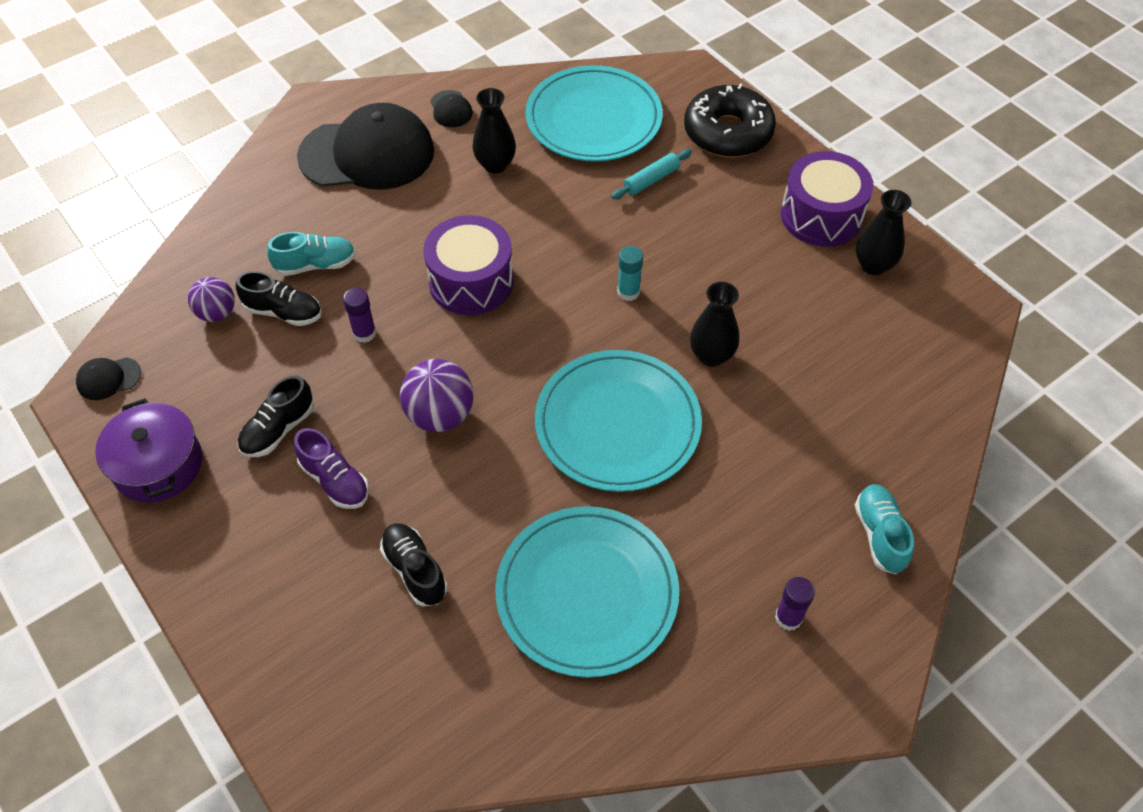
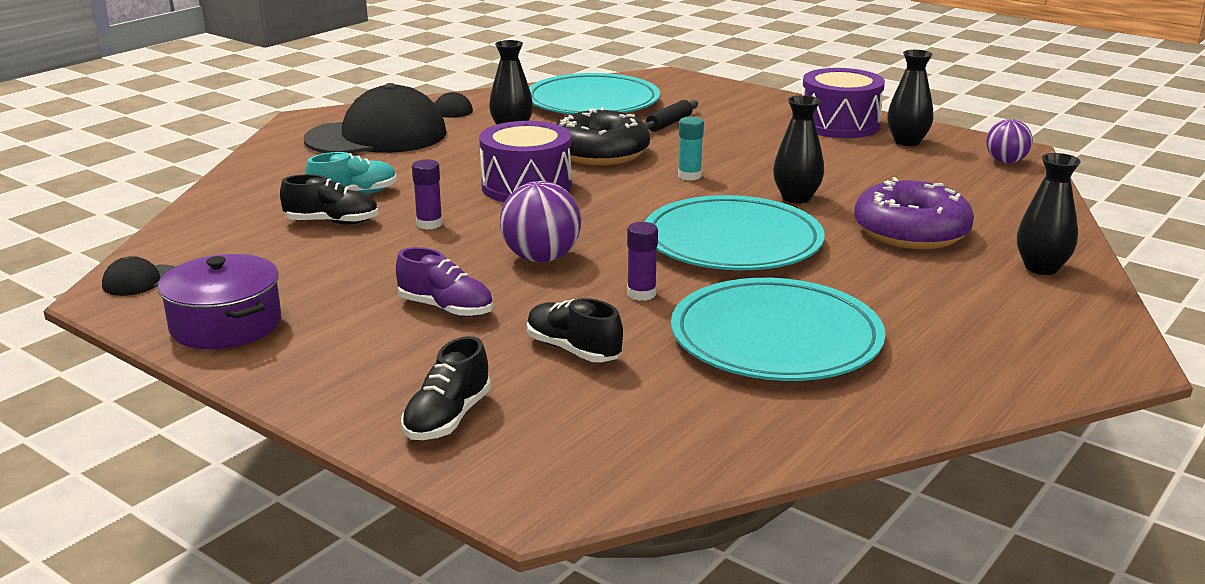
camera: 15 degrees left, 30 degrees down
(217, 313) = (255, 230): purple ball -> purple ball (1006, 161)
(278, 429) = (362, 287): black shoe -> black shoe (447, 418)
(651, 180) = (669, 123): turquoise rolling pin -> black rolling pin
(728, 132) = (722, 97): black donut -> black donut (600, 153)
(788, 617) = (997, 324): purple glue stick -> purple glue stick (641, 294)
(790, 443) = (911, 232): none -> purple donut
(879, 534) = (1041, 268): turquoise shoe -> black vase

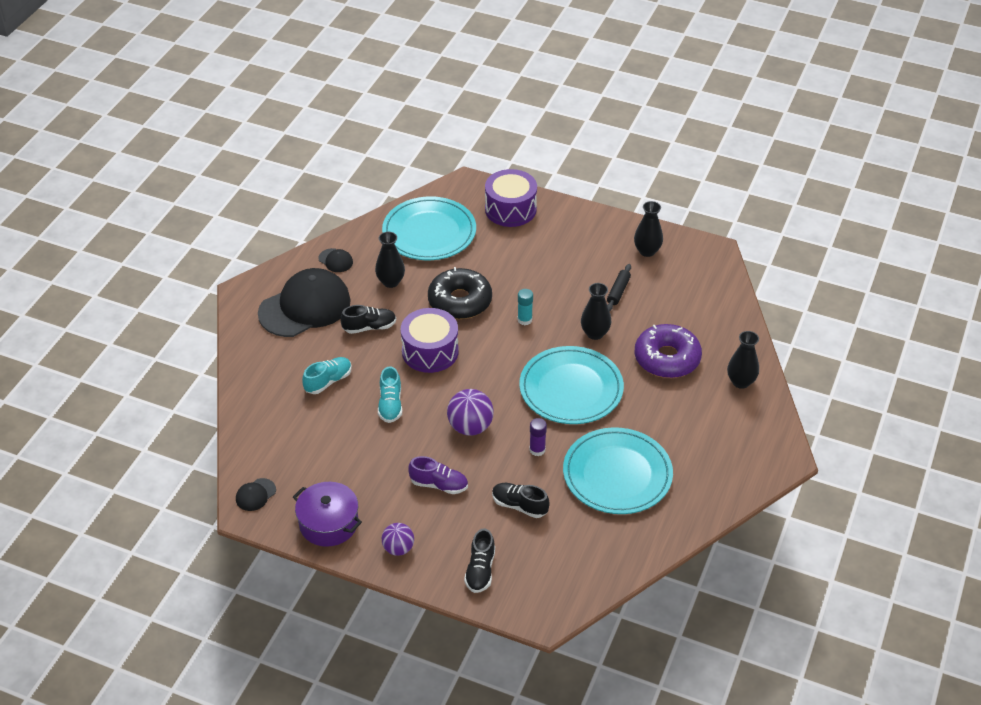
camera: 15 degrees left, 20 degrees up
(332, 222) = (331, 414): black shoe -> black shoe (369, 327)
(429, 224) = (390, 405): purple glue stick -> turquoise shoe
(669, 123) = (491, 254): black rolling pin -> black rolling pin (618, 291)
(839, 125) = (600, 236): purple drum -> purple drum (510, 209)
(1006, 161) = (710, 266): purple ball -> purple ball (398, 548)

